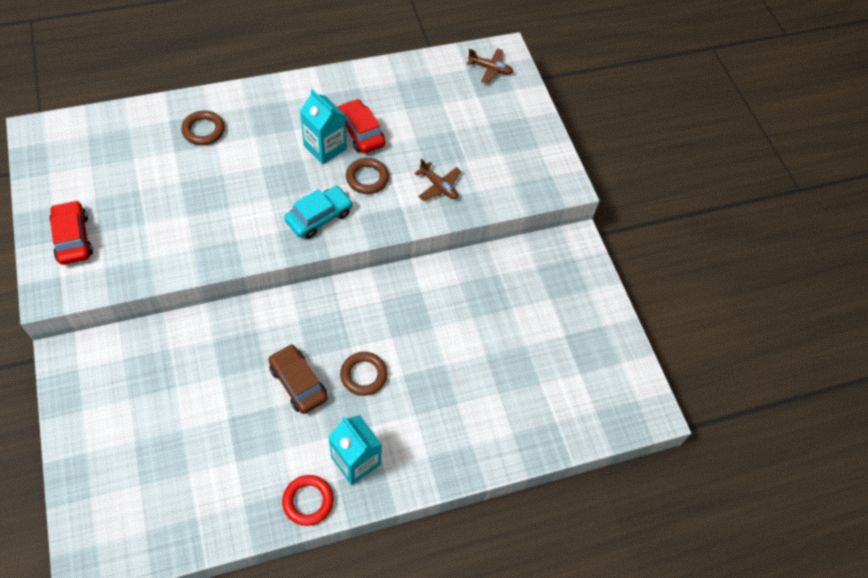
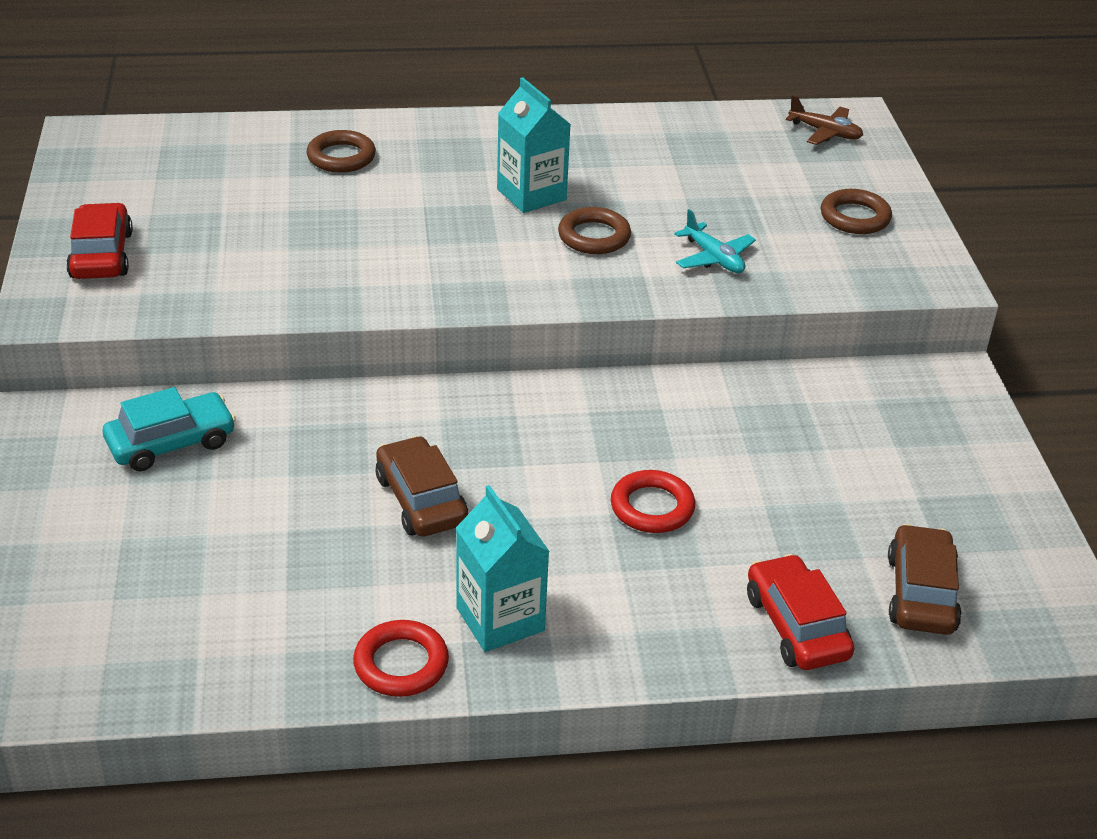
camera: 15 degrees right, 20 degrees down
(319, 217) = (504, 273): turquoise car -> turquoise car (171, 443)
(360, 132) = (594, 183): red car -> red car (796, 626)
(363, 375) = (538, 505): brown ring -> brown ring (855, 217)
(425, 366) = (652, 507): none -> red ring
(438, 186) = (714, 258): brown plane -> turquoise plane
(572, 403) = (921, 593): none -> brown car

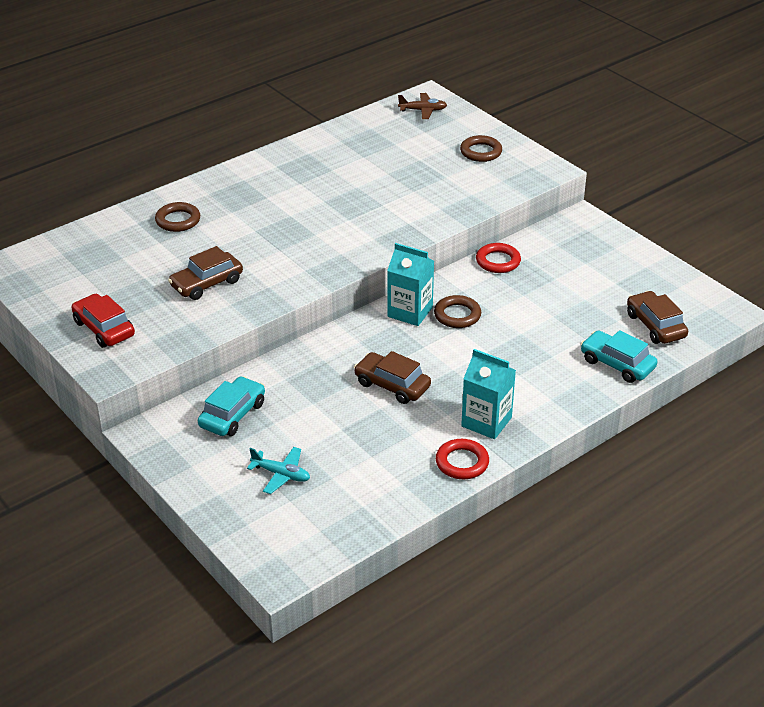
camera: 30 degrees left, 0 degrees up
(287, 249) = (207, 283): none -> brown car
(531, 194) = (306, 202): turquoise carton -> turquoise carton (410, 312)
(594, 236) = (363, 212): brown ring -> brown ring (457, 315)
(652, 507) = (504, 340): red ring -> red ring (498, 261)
(714, 258) = (434, 200): turquoise plane -> turquoise plane (281, 474)
(796, 626) = (617, 364): red car -> turquoise car

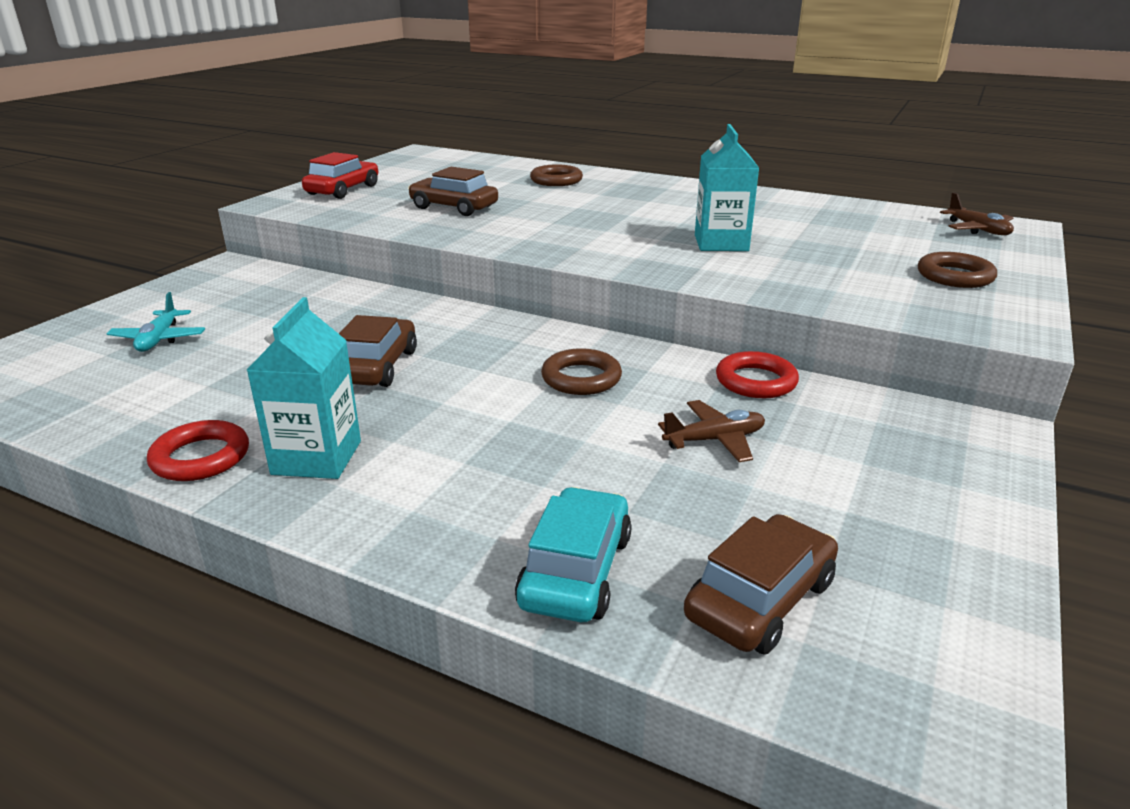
camera: 65 degrees right, 10 degrees down
(232, 415) = (272, 294): turquoise car -> none
(410, 312) = (556, 345): turquoise carton -> turquoise carton (721, 243)
(544, 295) = (714, 440): none -> brown plane

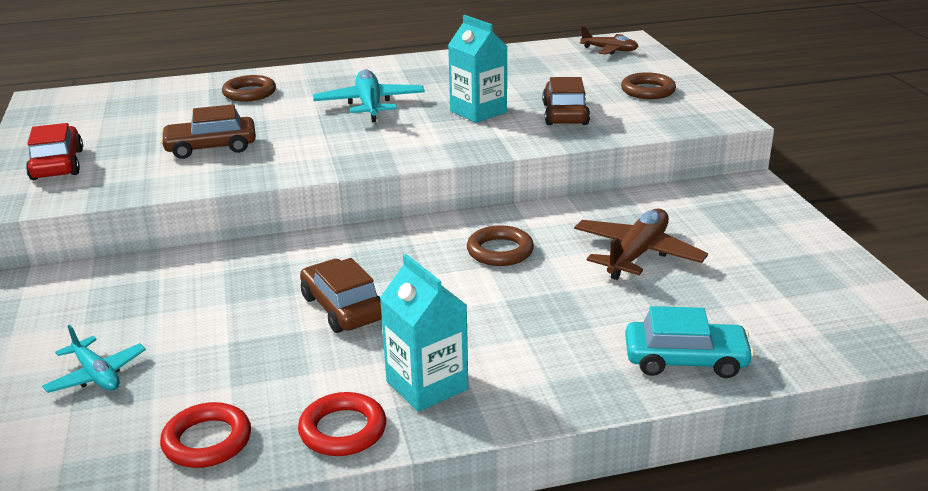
camera: 40 degrees left, 0 degrees up
(576, 570) = (685, 360): turquoise car -> turquoise car turned 120 degrees clockwise
(632, 212) = (369, 105): none -> turquoise plane
(714, 440) = (637, 254): brown plane -> brown plane, size x1.59
(756, 381) = (602, 207): red ring -> red ring (207, 441)
(760, 599) = (781, 325): brown car -> brown car (565, 114)

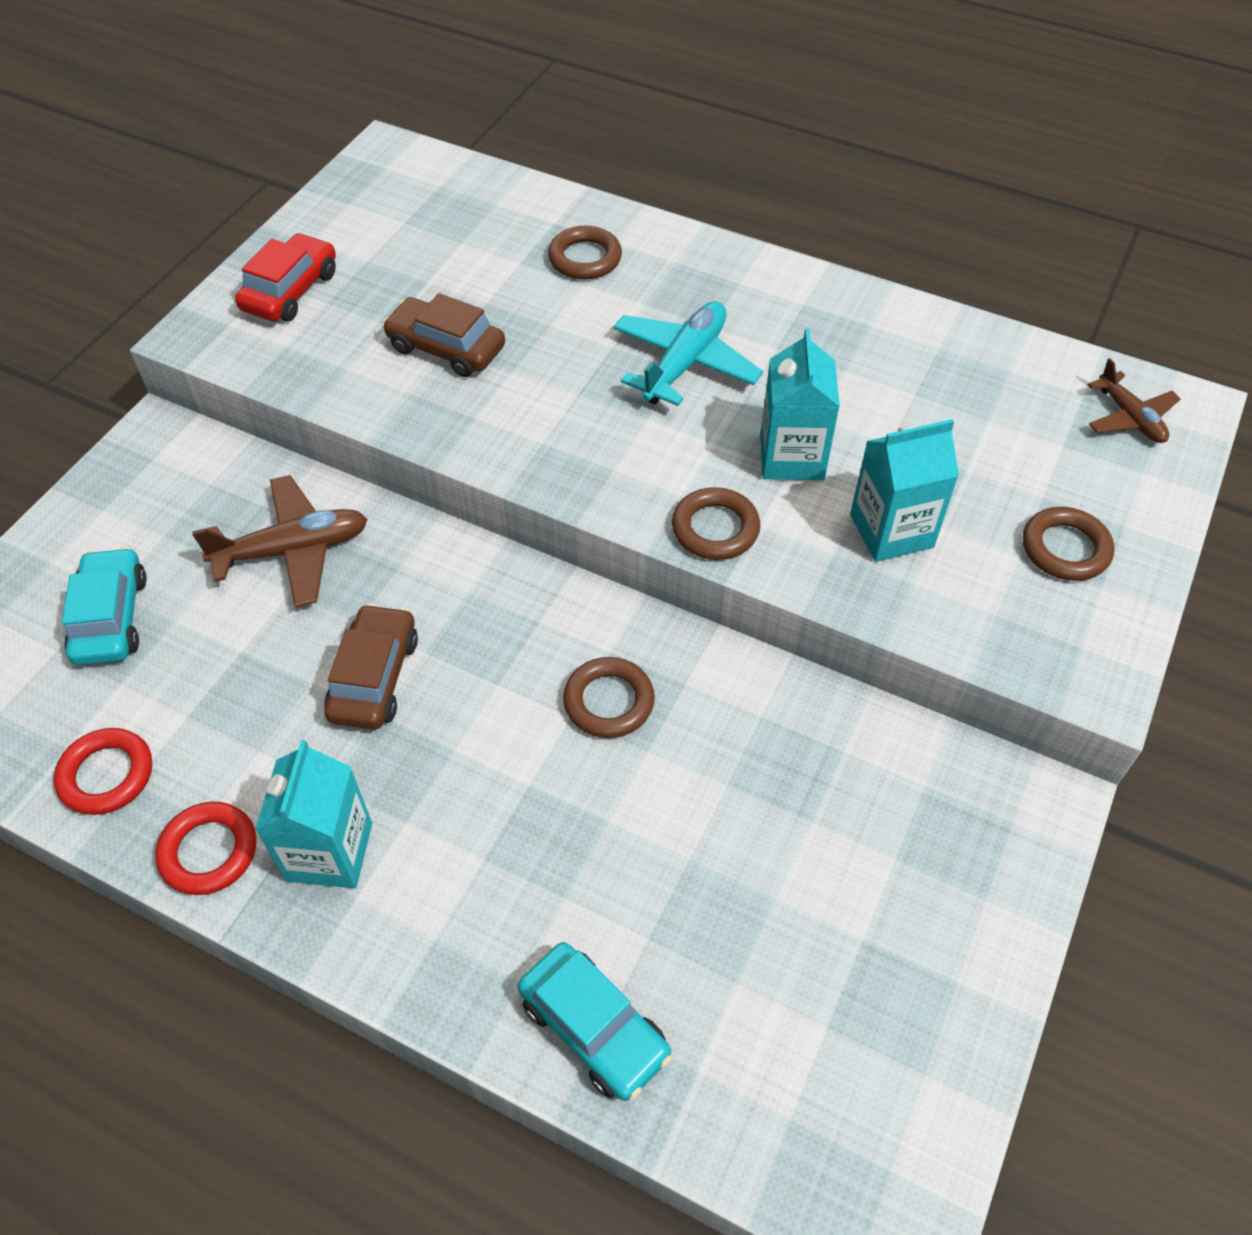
camera: 40 degrees right, 25 degrees up
(96, 375) = (111, 617): turquoise plane -> turquoise car
(478, 145) = (715, 528): none -> brown ring
(565, 114) = (891, 531): brown car -> turquoise carton
(637, 254) = (746, 821): brown plane -> brown plane (293, 550)

